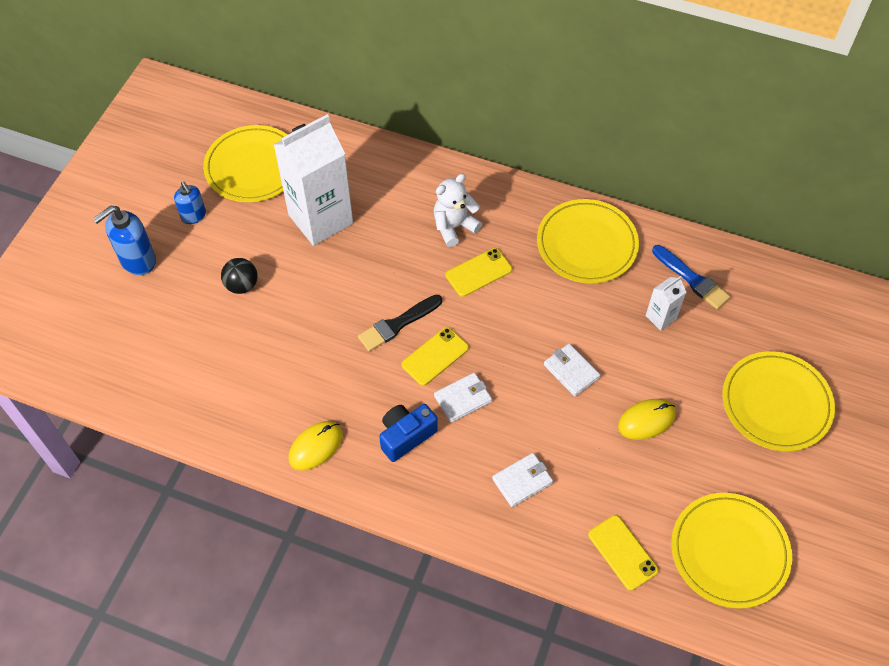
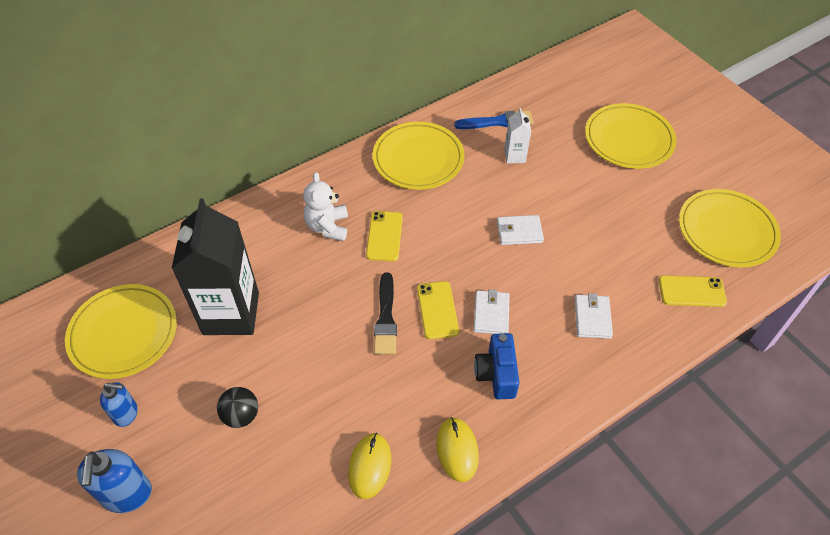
camera: 55 degrees left, 5 degrees down
(320, 219) = (231, 313): white carton -> black carton
(646, 420) = (592, 213): yellow mouse -> yellow mouse (370, 466)

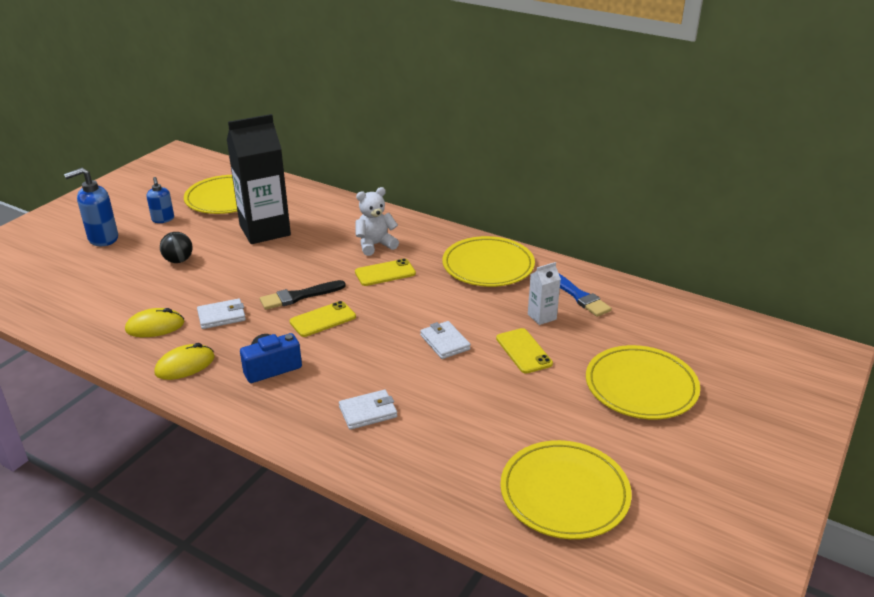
camera: 65 degrees right, 20 degrees down
(491, 314) = (335, 349): white wallet -> white wallet (221, 316)
(692, 291) = (449, 479): yellow phone -> yellow phone (523, 351)

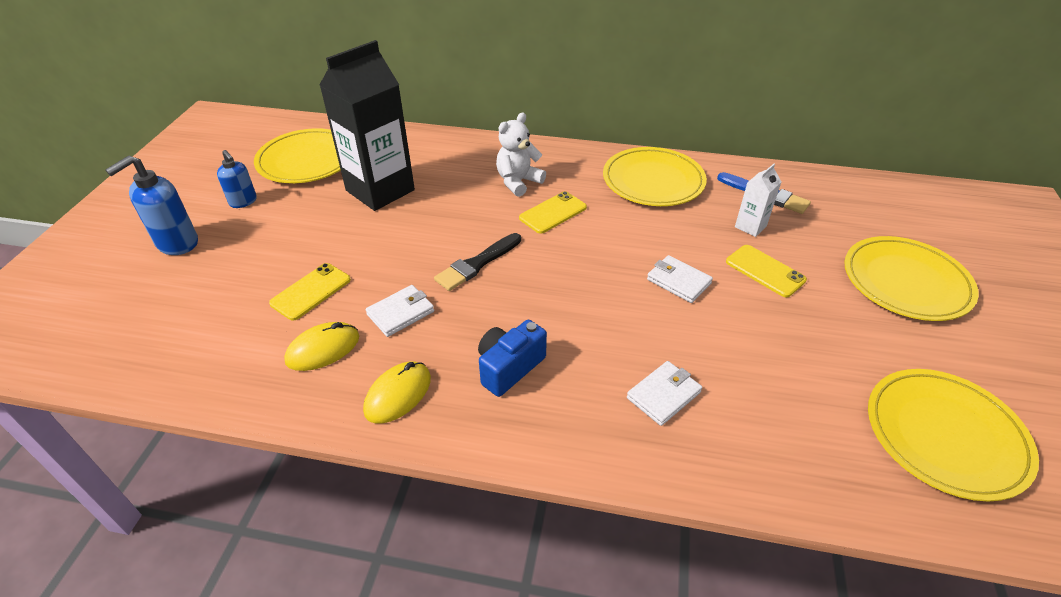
camera: 20 degrees left, 10 degrees up
(178, 260) = (297, 251): black ball -> none
(323, 319) = (525, 287): yellow phone -> yellow phone (311, 291)

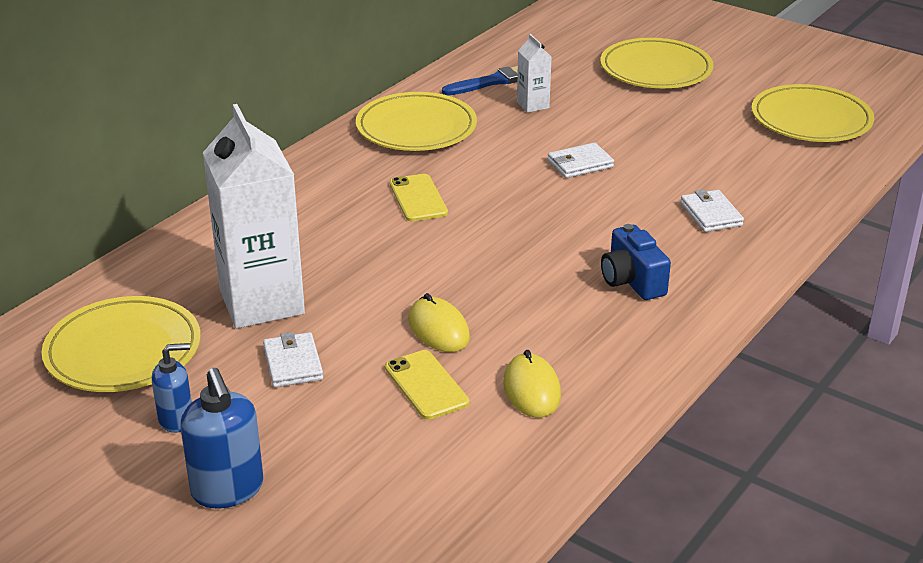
camera: 65 degrees left, 10 degrees down
(380, 190) = (262, 302): black carton -> white carton
(398, 394) = (627, 351): yellow mouse -> yellow mouse (438, 329)
(400, 313) = (510, 329): white wallet -> white wallet (293, 363)
(477, 264) = (466, 265): black brush -> none
(518, 182) = (339, 204): white teddy bear -> none
(765, 271) = (597, 120): yellow phone -> none

